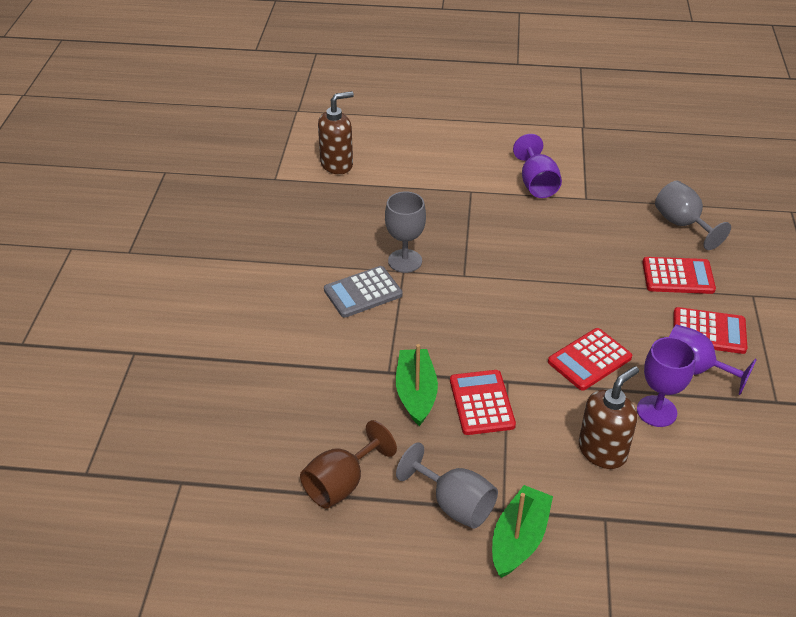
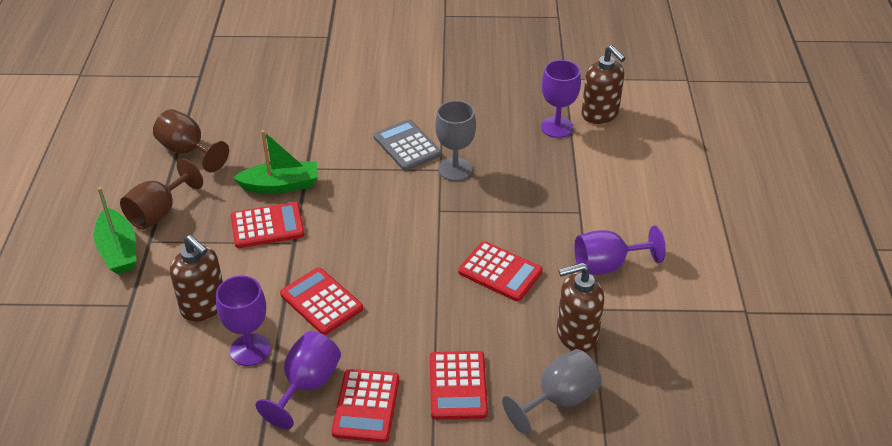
camera: 85 degrees right, 0 degrees up
(351, 191) = (557, 127): none -> purple goblet
(454, 504) = (159, 212): grey goblet -> brown goblet
(519, 539) = (118, 250): green boat -> green boat turned 45 degrees clockwise
(546, 243) = (500, 272): none -> red calculator
(615, 208) = (576, 335): none -> brown soap dispenser

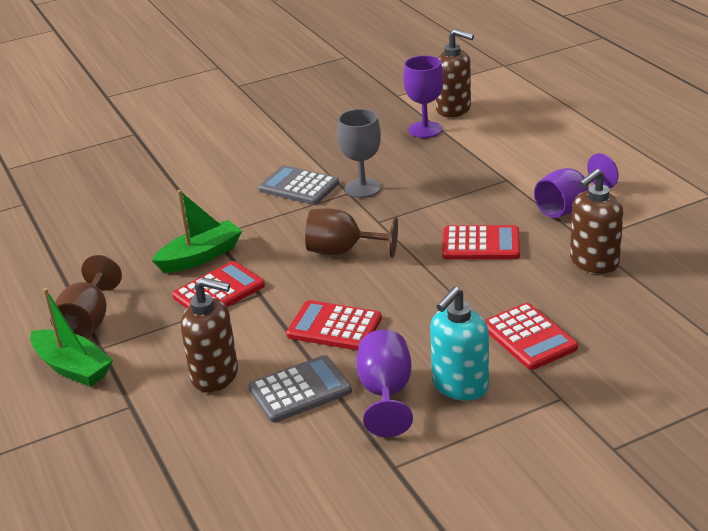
camera: 25 degrees left, 10 degrees down
(188, 151) = (71, 264): brown goblet -> brown goblet (342, 251)
(250, 350) = (300, 390): purple goblet -> grey calculator
(366, 406) = (459, 386): red calculator -> turquoise soap dispenser
(559, 399) = (626, 311): grey goblet -> none

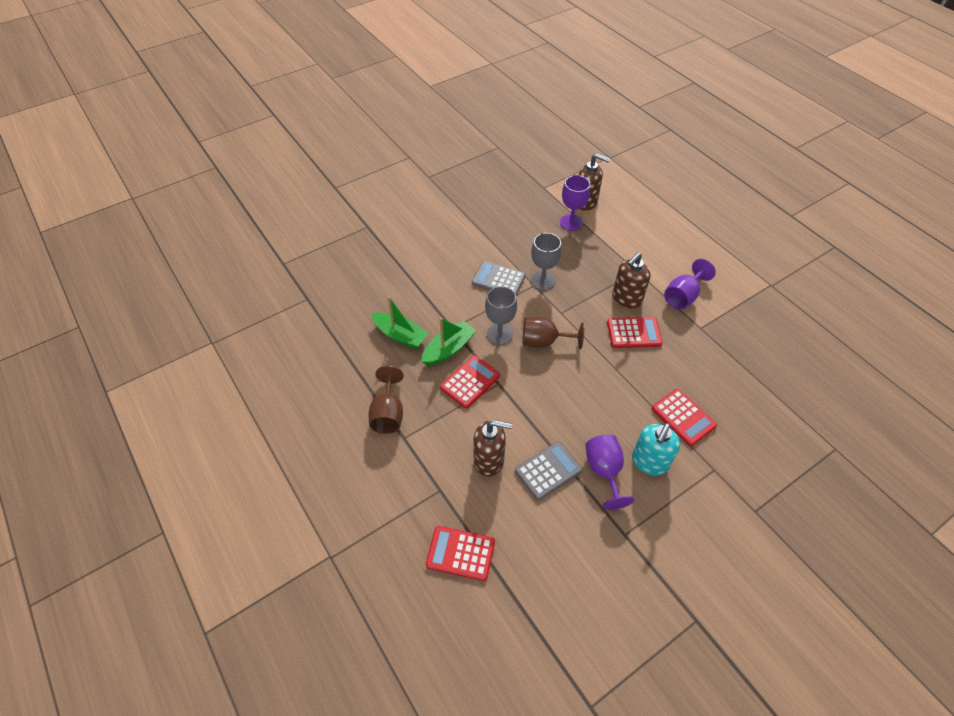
camera: 10 degrees left, 20 degrees up
(72, 367) = (390, 457): green boat -> green boat (400, 335)
(280, 242) = (499, 334): none -> grey goblet
(334, 327) = (556, 412): red calculator -> red calculator (460, 553)
(593, 262) = (709, 348): brown soap dispenser -> brown soap dispenser (626, 299)

